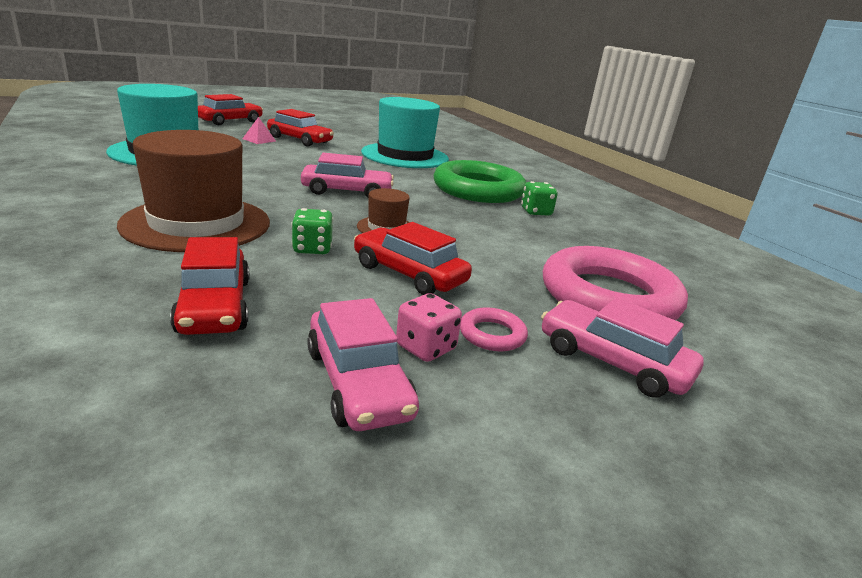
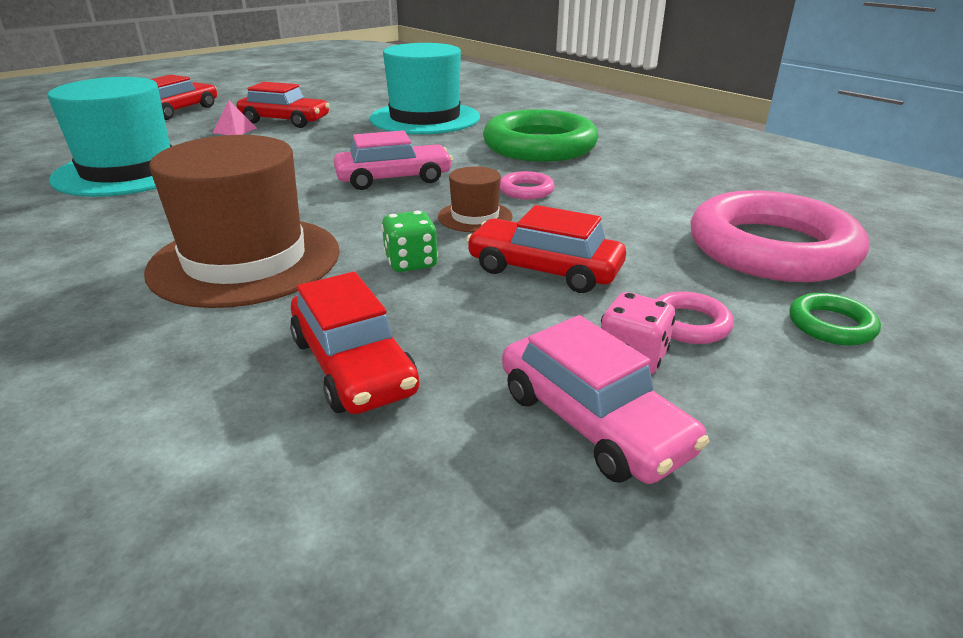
camera: 10 degrees left, 5 degrees up
(441, 218) = (526, 190): none -> pink ring
(536, 212) = (621, 161): green dice -> none
(612, 361) = (831, 325): pink car -> green ring

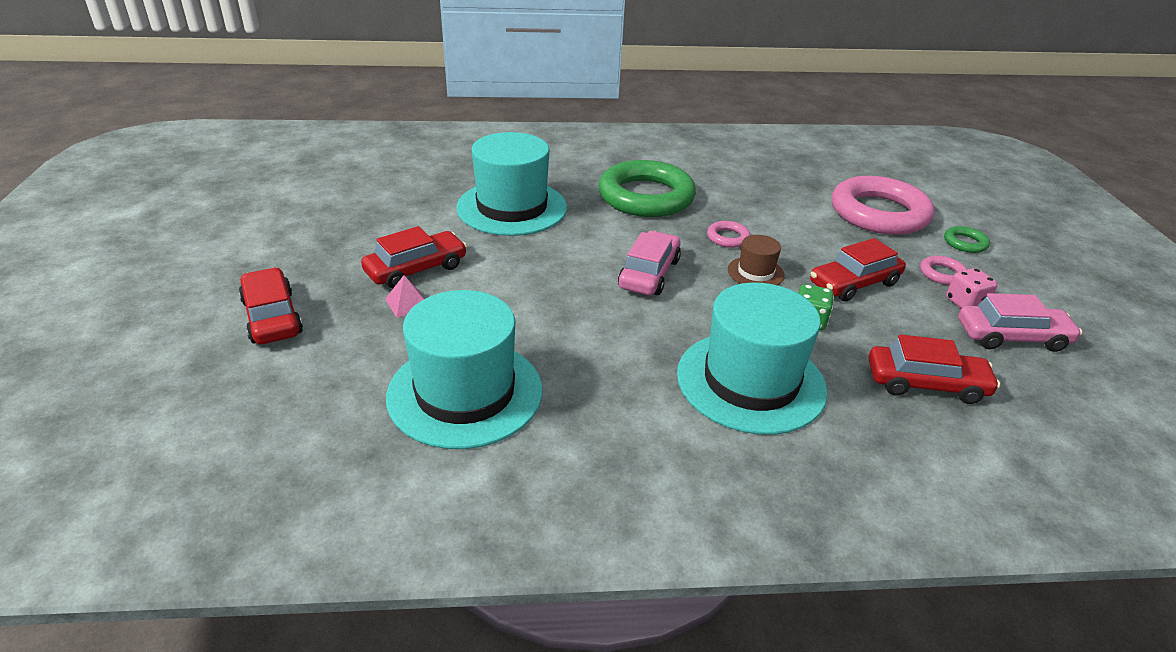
camera: 55 degrees left, 5 degrees up
(245, 260) = (750, 381): brown hat -> turquoise hat

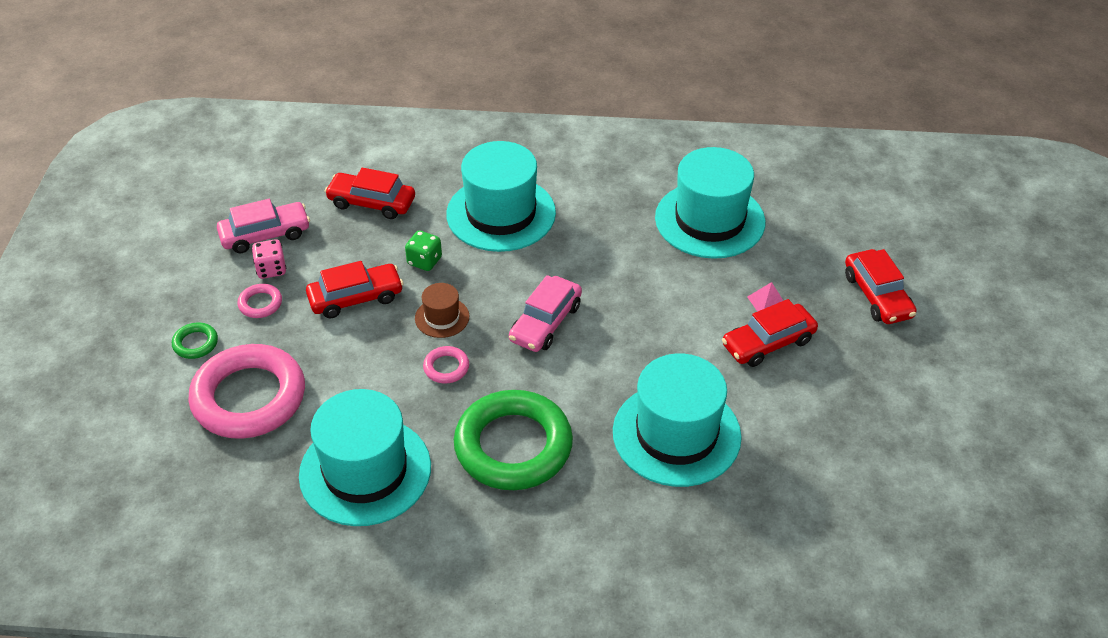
camera: 170 degrees left, 10 degrees up
(752, 181) = (365, 471): none -> turquoise hat
(1012, 337) = (265, 235): pink car -> pink car turned 150 degrees clockwise

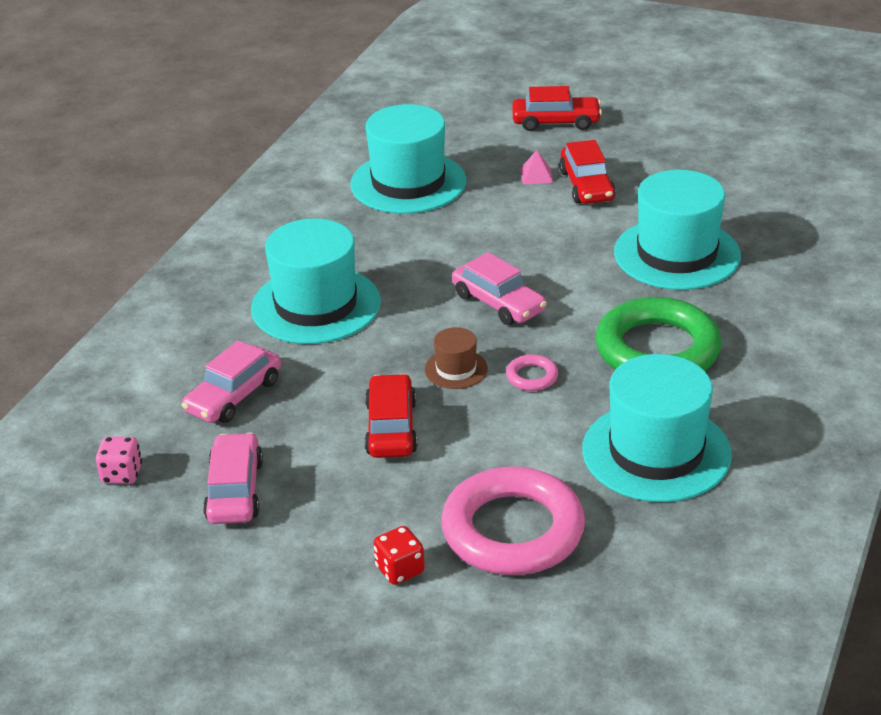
camera: 70 degrees left, 10 degrees down
(195, 343) = (400, 570): green ring -> red dice
(260, 304) = (359, 506): pink ring -> none
(271, 269) = (303, 491): pink dice -> pink dice (122, 474)
(371, 203) = (234, 396): red car -> pink car
(424, 261) = (360, 369): green dice -> none

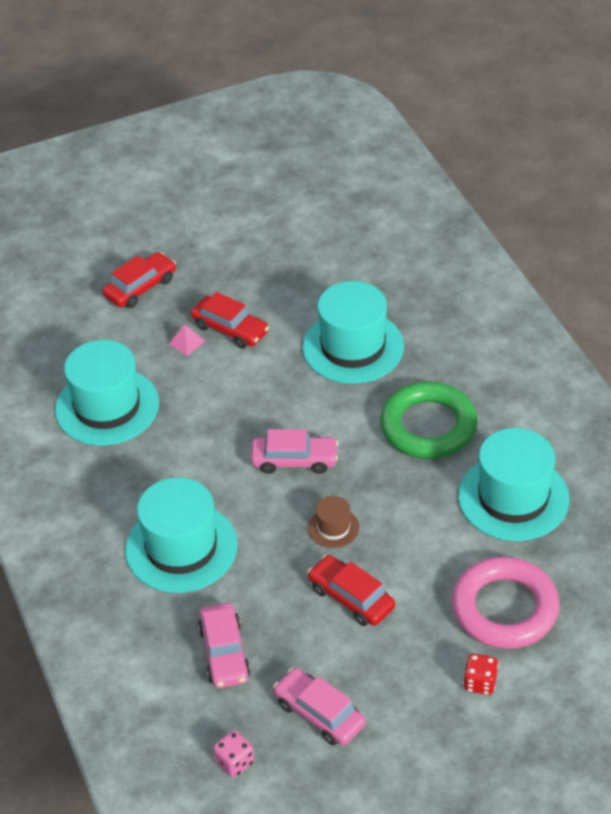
camera: 45 degrees left, 10 degrees up
(532, 376) = (383, 499): pink ring -> none

